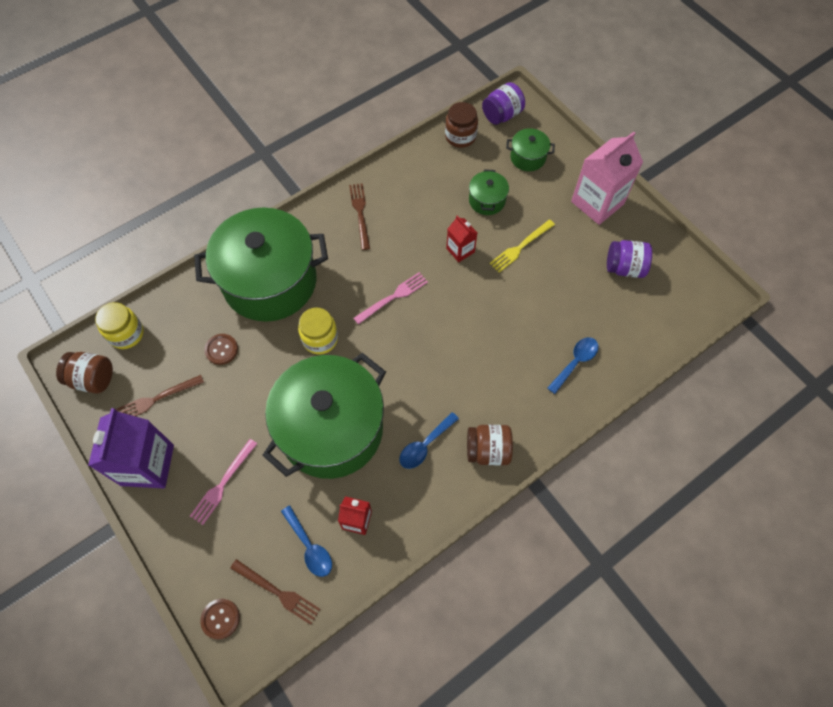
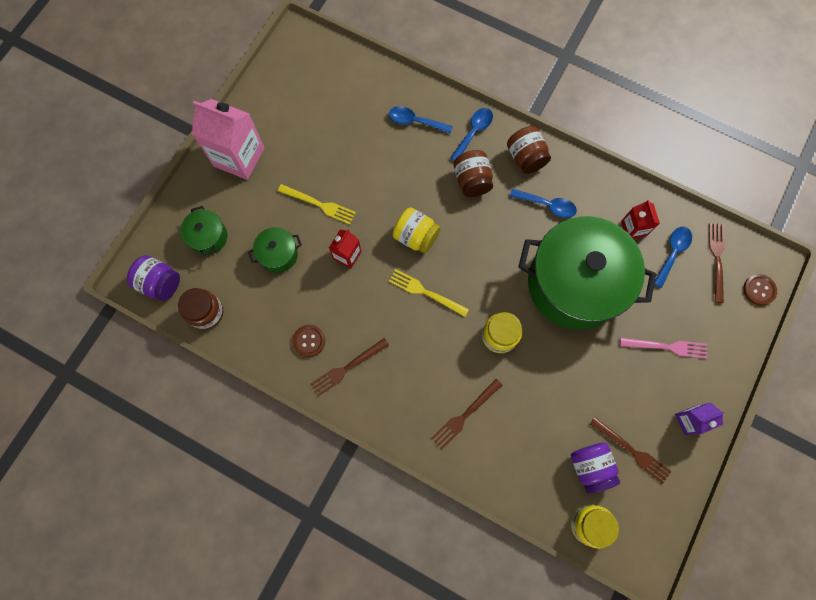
camera: 115 degrees left, 10 degrees up
(93, 379) = (647, 525): brown jar -> brown jar (472, 181)
(147, 465) = (689, 420): purple carton -> purple carton, size x0.52
(221, 349) = (555, 420): brown button -> brown button (309, 341)
(270, 281) = (465, 415): green pot -> brown fork
(393, 297) = (425, 292): pink fork -> yellow fork
(450, 311) = (416, 236): none -> yellow jar
(540, 412) = (473, 132): none -> blue spoon
(624, 268) = (302, 113): purple jar -> purple jar (590, 467)

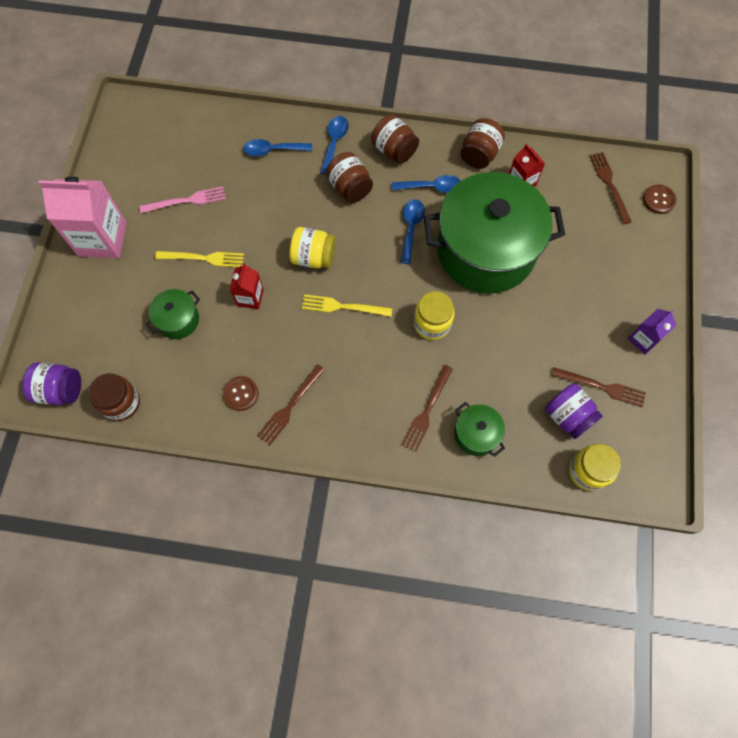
camera: 20 degrees left, 5 degrees down
(208, 237) = (97, 327): green pot -> green pot (476, 434)
(604, 187) = (479, 154): none -> brown jar
(667, 347) = (595, 279): pink fork -> pink fork (187, 201)
(672, 253) = (566, 193): blue spoon -> blue spoon (411, 228)

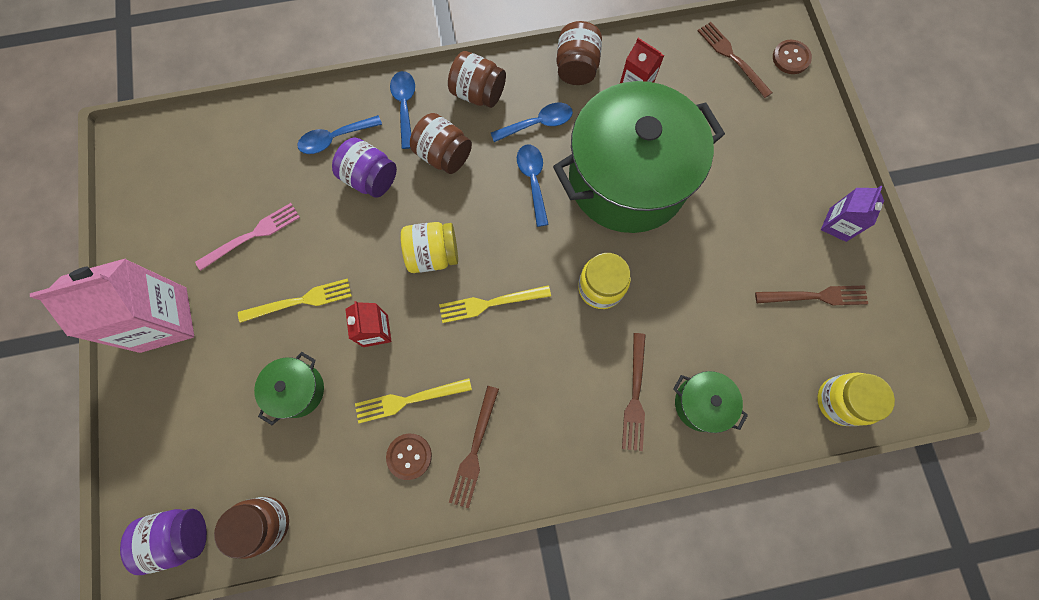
camera: 20 degrees left, 5 degrees up
(255, 354) = (408, 400): none -> yellow fork
(568, 416) = (792, 344): purple jar -> purple jar (370, 178)

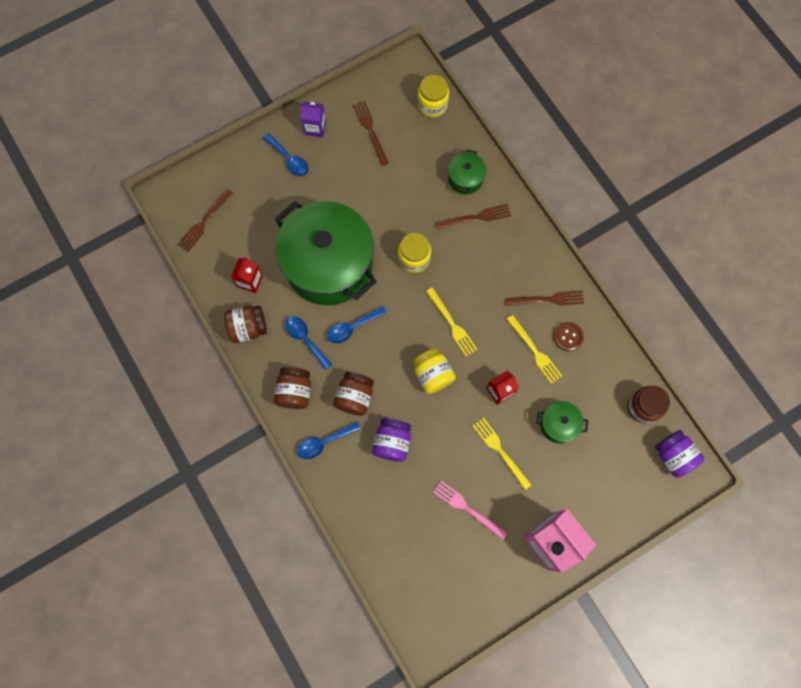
camera: 110 degrees left, 0 degrees up
(334, 138) = (370, 483): blue spoon -> blue spoon (289, 159)
(791, 58) = (192, 183): brown button -> none

